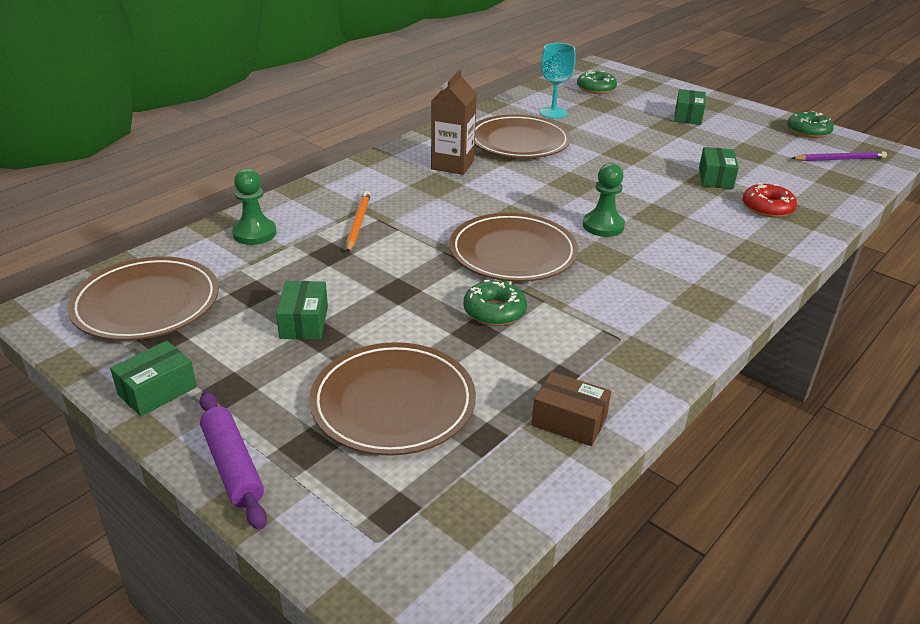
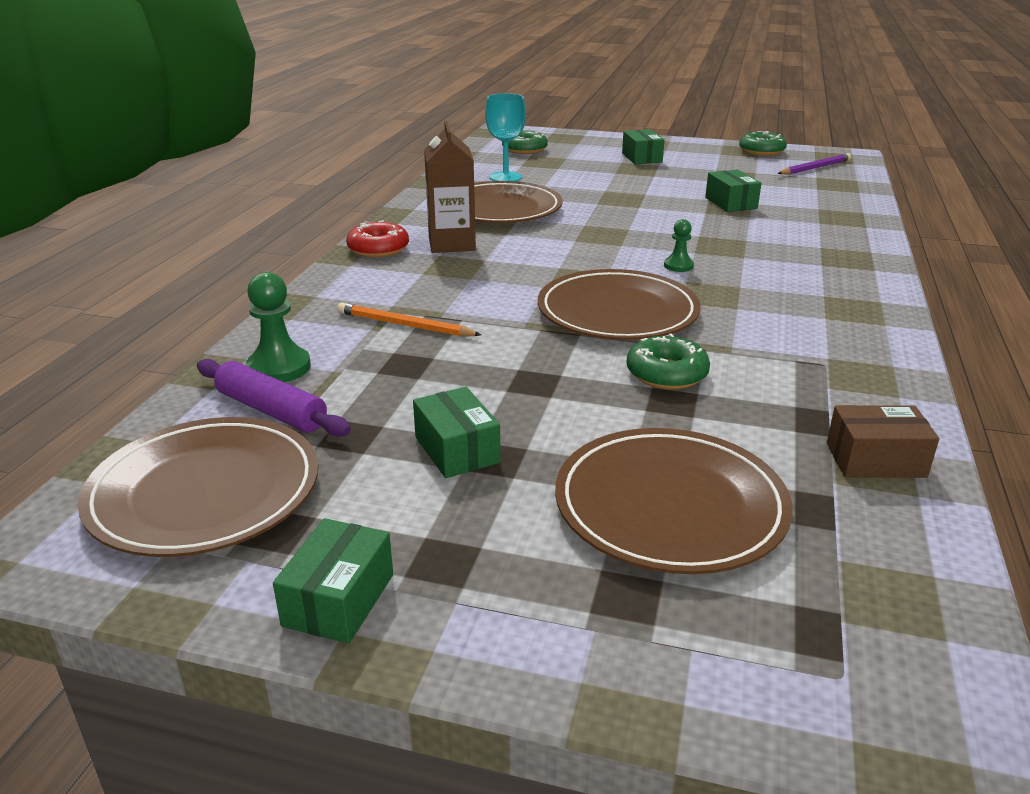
camera: 25 degrees left, 5 degrees down
(232, 466) = (554, 659): purple rolling pin -> purple rolling pin (271, 410)
(358, 223) = (405, 325): orange pencil -> orange pencil turned 45 degrees counterclockwise
(603, 226) = (678, 266): green pawn -> green pawn, size x0.60
(767, 208) = (806, 218): red donut -> red donut (378, 249)

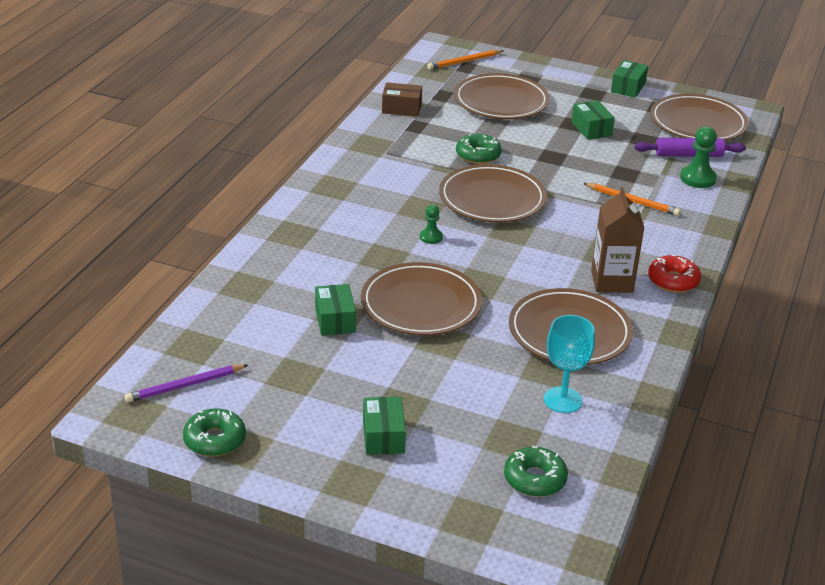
camera: 175 degrees left, 5 degrees up
(271, 410) = (688, 155): purple rolling pin -> purple rolling pin turned 45 degrees counterclockwise
(655, 216) = (421, 304): none -> brown plate
(837, 659) = (464, 62): none -> orange pencil

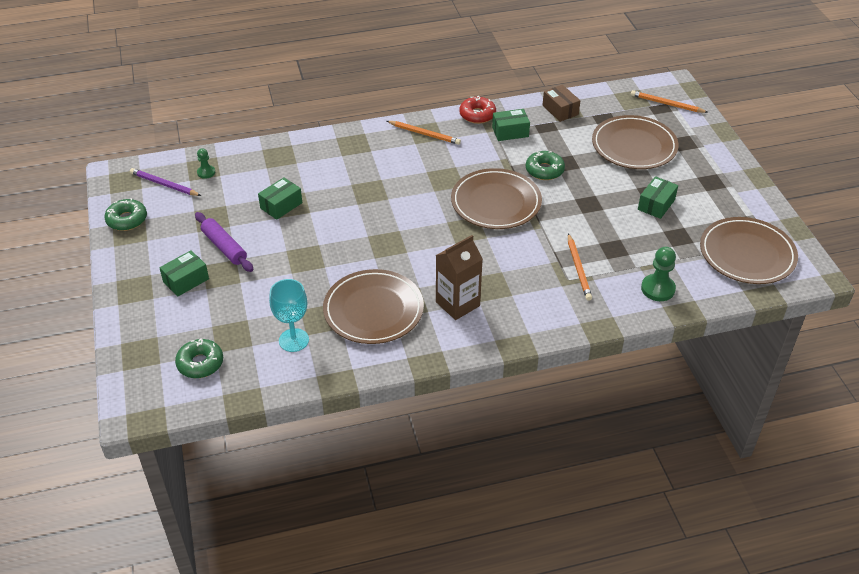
camera: 55 degrees right, 10 degrees up
(335, 188) = (424, 134): none -> orange pencil
(421, 304) = (334, 231): brown plate -> none
(431, 237) = (415, 199): green pawn -> green pawn (206, 172)
(628, 87) = (749, 195): green box -> green box (510, 132)
(673, 281) = (494, 334): red donut -> red donut (477, 115)
(688, 155) = (688, 269): purple rolling pin -> purple rolling pin (224, 247)

